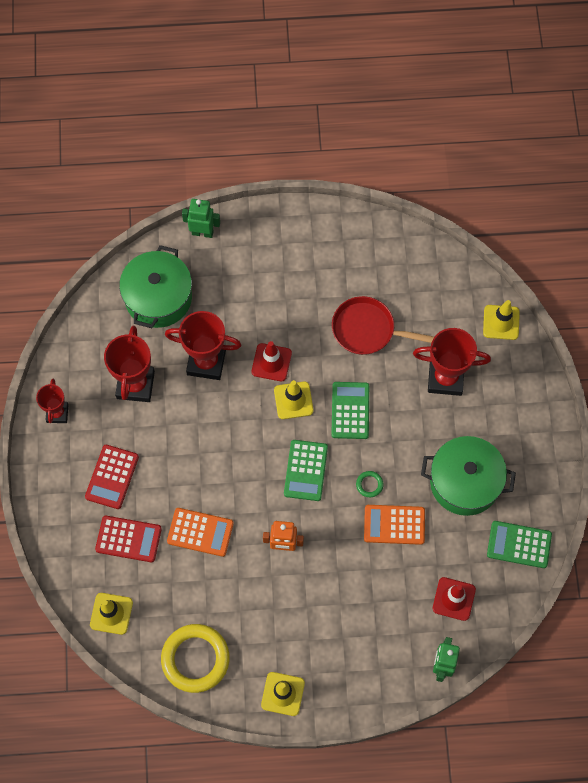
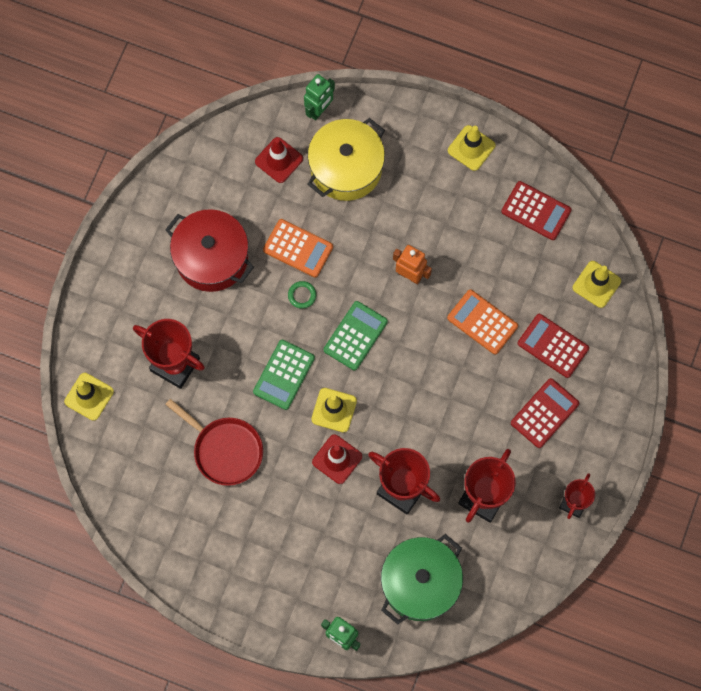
camera: 155 degrees left, 5 degrees up
(195, 659) = (536, 211): yellow ring -> red calculator
(389, 620) = (346, 168): none -> yellow pot
(465, 482) = (211, 258): green pot -> red pot
(519, 544) = (194, 180): green calculator -> none

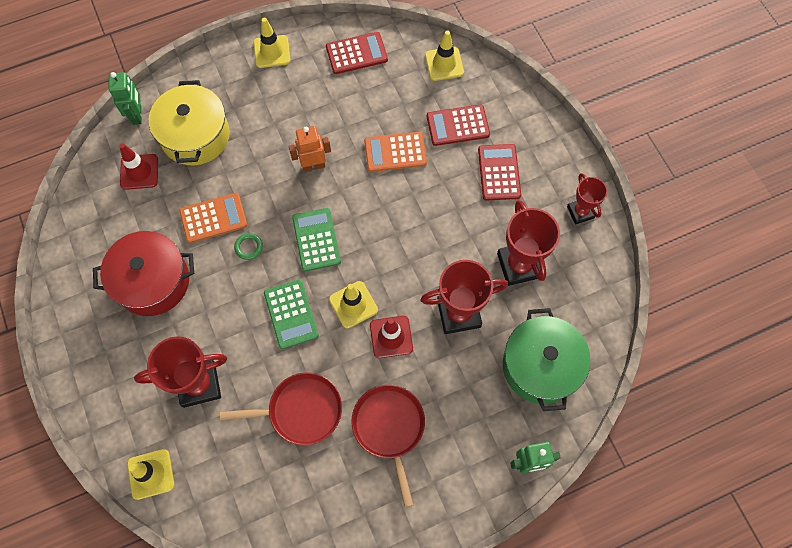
camera: 45 degrees left, 5 degrees down
(272, 521) = (389, 428): none -> red pan

